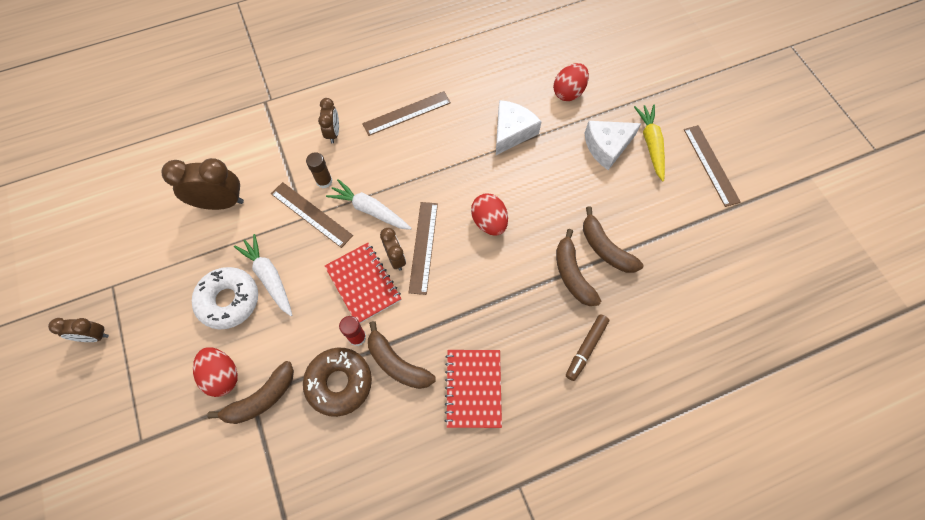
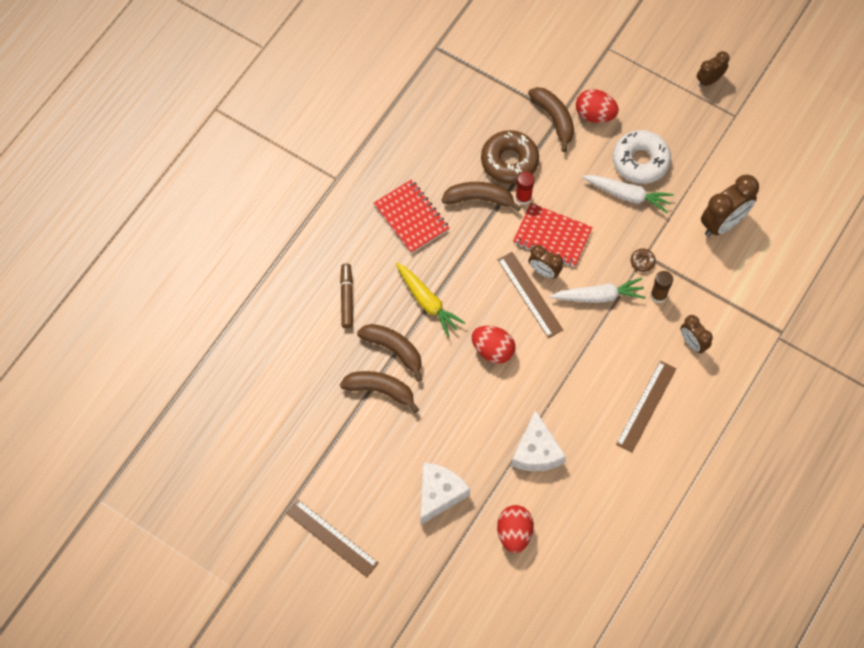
camera: 145 degrees right, 0 degrees up
(261, 398) = (554, 119): brown banana -> brown banana turned 135 degrees clockwise
(311, 214) = (642, 261): brown ruler -> brown donut
(651, 144) = (400, 524): yellow carrot -> yellow carrot (427, 302)

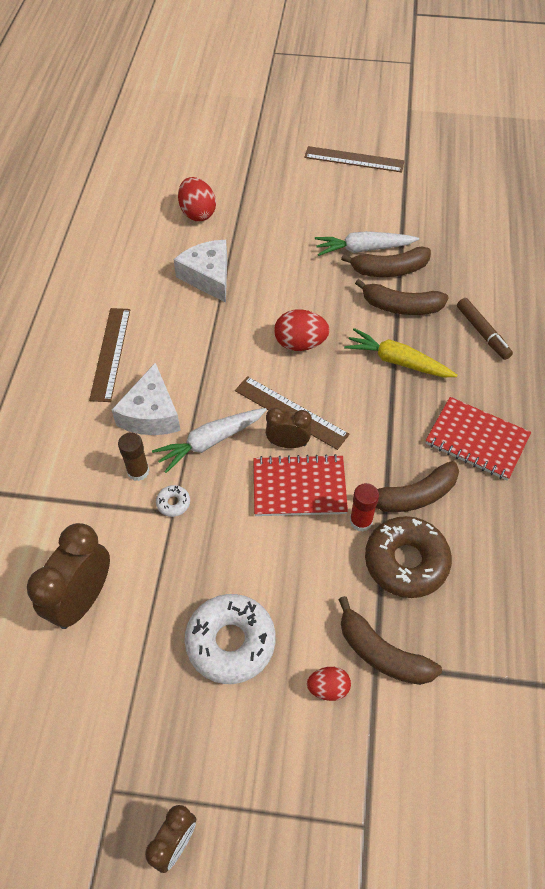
camera: 155 degrees right, 10 degrees down
(439, 494) = (282, 216): white cheese -> white cheese (151, 414)
(595, 114) = (328, 688): red egg -> red egg, size x0.62
(627, 195) = (228, 583): white carrot -> white carrot (364, 249)
(642, 261) = (173, 503): brown donut -> white donut
(692, 343) = (78, 434): brown clock -> none

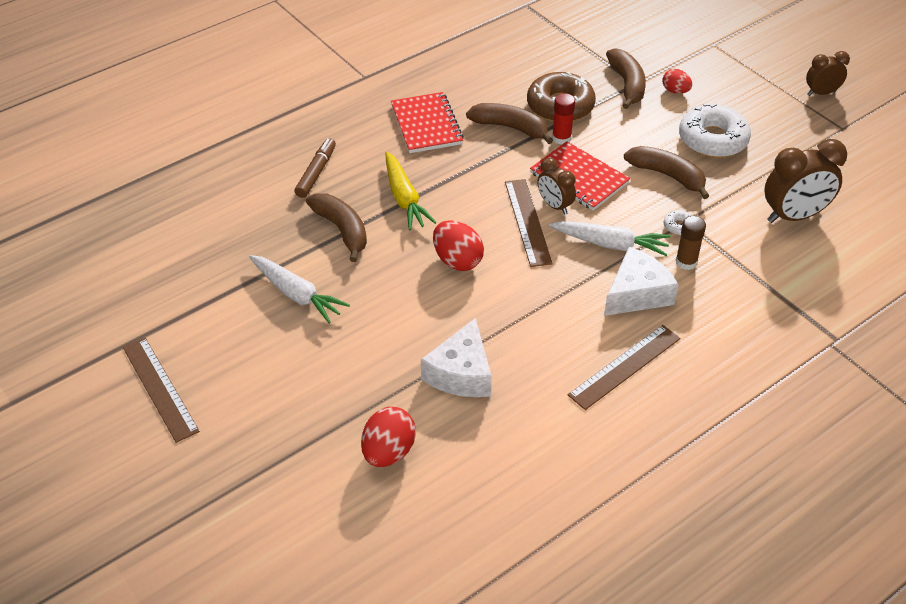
camera: 135 degrees left, 10 degrees down
(389, 270) = (305, 262): brown banana -> brown banana (667, 175)

